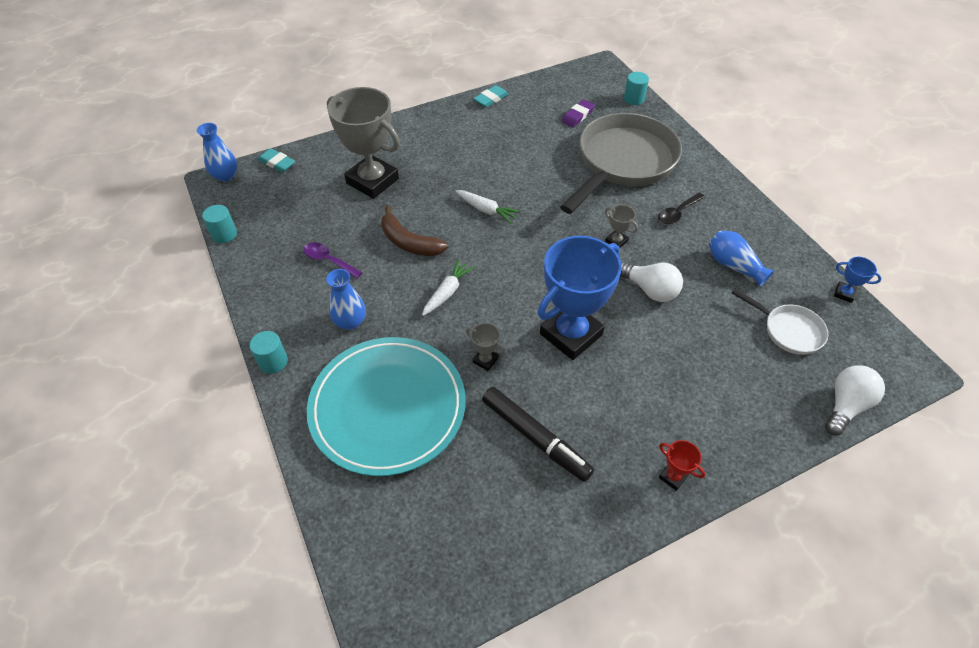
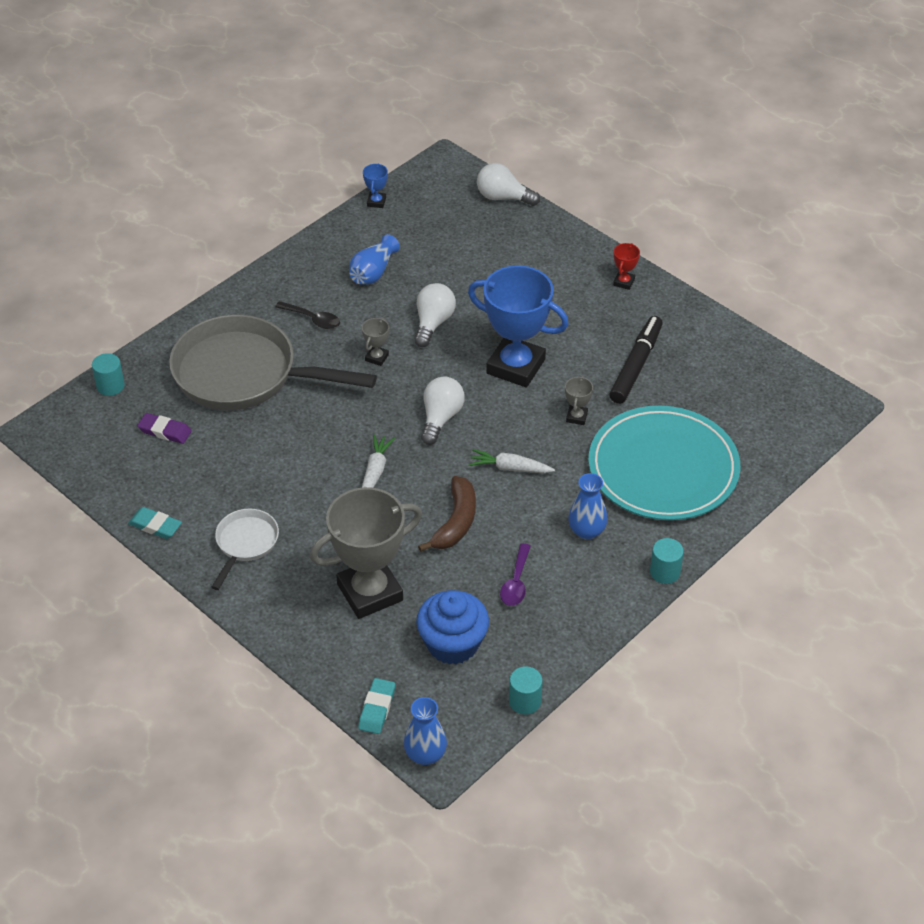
camera: 110 degrees left, 5 degrees down
(300, 211) = (452, 643): none -> blue cupcake
(372, 181) = (370, 592): grey trophy -> grey trophy turned 45 degrees clockwise
(526, 263) = (440, 418): none -> white light bulb
(788, 330) = (439, 232): white pan -> white pan (245, 543)

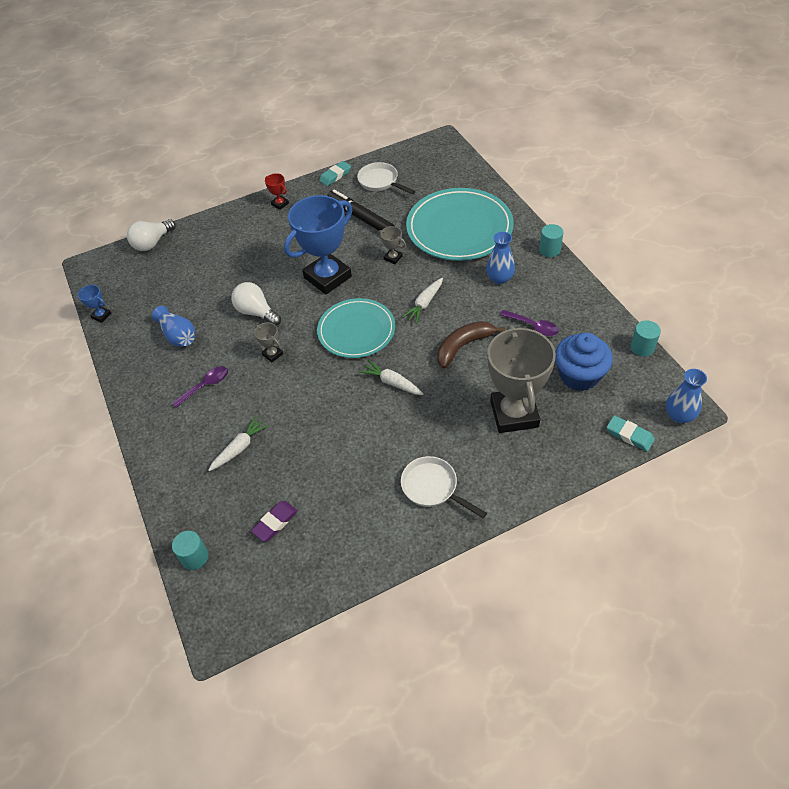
camera: 65 degrees left, 5 degrees up
(155, 526) = (385, 553): turquoise eraser -> turquoise eraser (335, 176)
(244, 374) = (240, 447): grey pan -> white carrot
(313, 319) = (205, 386): black spoon -> purple spoon
(440, 418) = (356, 331): white light bulb -> turquoise plate
(455, 522) = (463, 346): brown banana -> brown banana turned 75 degrees counterclockwise
(716, 364) = (380, 182): none -> white pan

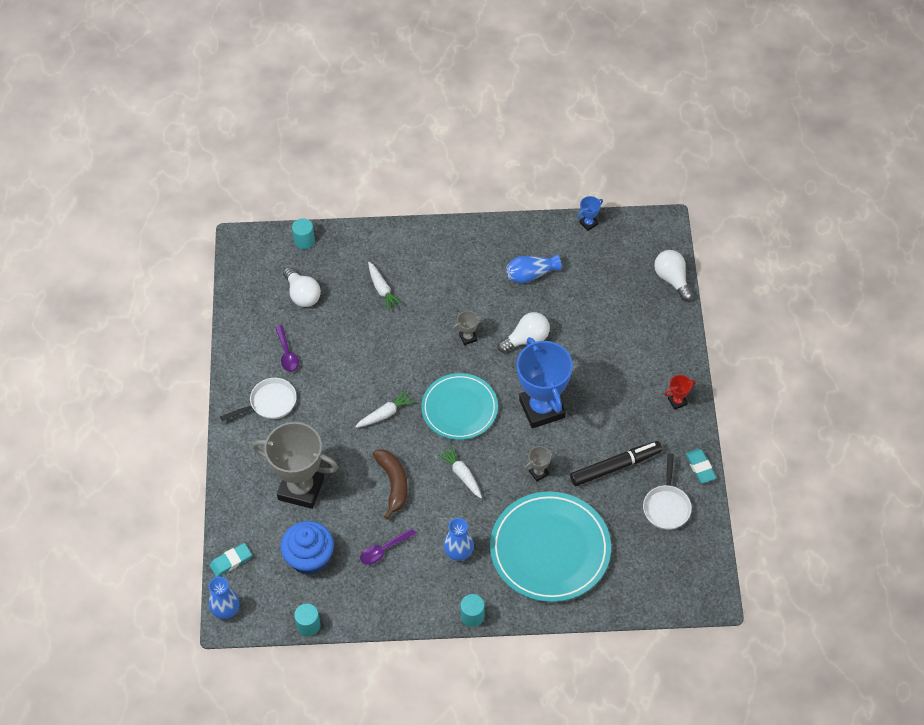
camera: 110 degrees right, 5 degrees up
(205, 386) = (460, 281): purple spoon -> purple spoon (287, 354)
(275, 522) = (302, 294): purple eraser -> white light bulb
(380, 182) = (666, 506): white pan -> white pan turned 120 degrees clockwise

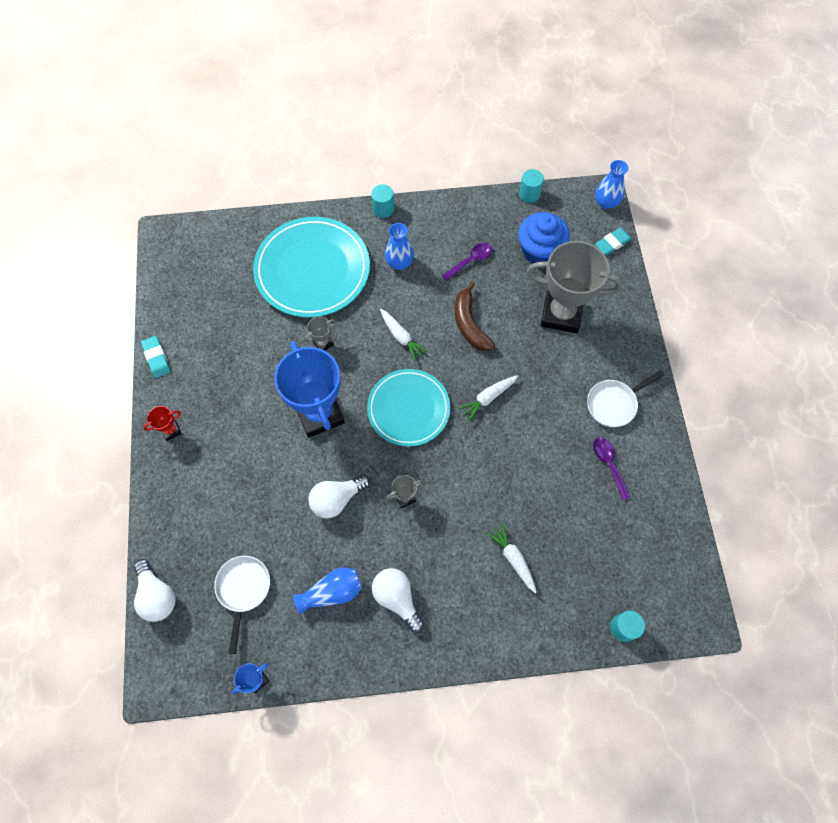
camera: 175 degrees right, 10 degrees up
(302, 294) = (608, 545): white light bulb -> white light bulb (397, 598)
(615, 466) = (244, 354): black marker -> none
(666, 506) = (196, 316): white pan -> white pan (243, 589)

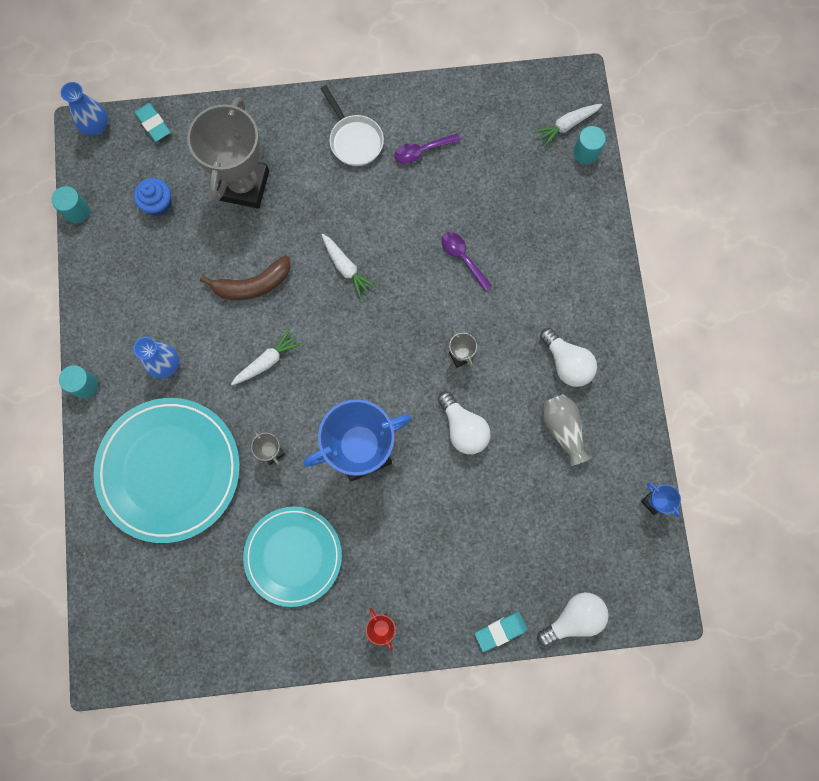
camera: 90 degrees left, 10 degrees up
(157, 358) = (286, 656): turquoise eraser -> turquoise eraser (500, 631)
(243, 589) = (563, 523): white pan -> none
(332, 592) = (562, 429): blue vase -> grey vase
(397, 598) = (566, 363): white light bulb -> white light bulb turned 90 degrees counterclockwise
(408, 409) = (357, 353): turquoise plate -> turquoise plate (293, 556)
(471, 260) = (167, 281): purple spoon -> purple spoon (462, 258)
(513, 558) = (522, 249): white carrot -> white carrot (566, 126)
(540, 250) = (158, 203): blue cupcake -> blue cupcake, size x0.62

